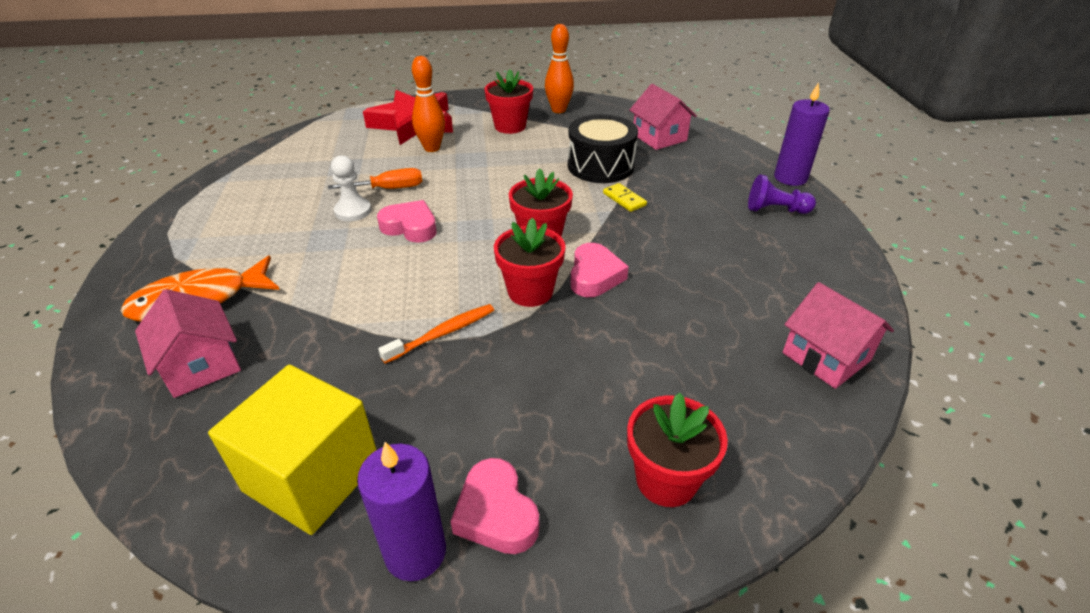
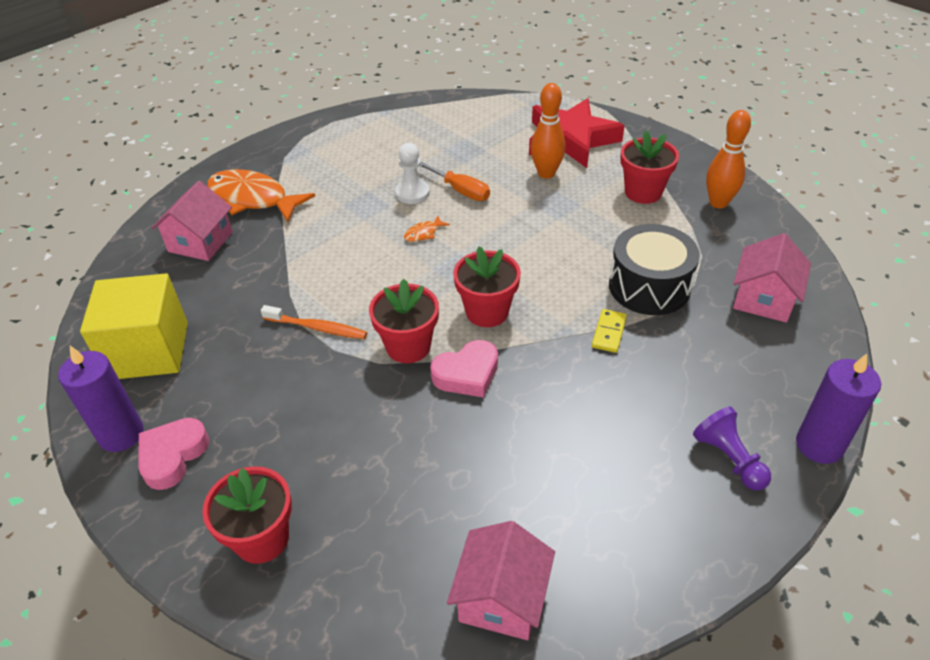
camera: 55 degrees right, 5 degrees up
(410, 227) = (423, 233): pink heart -> orange fish

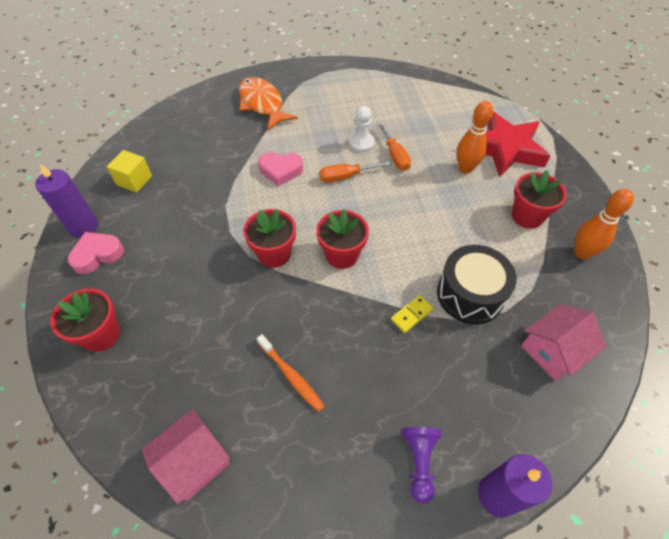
camera: 30 degrees right, 10 degrees up
(148, 350) = (134, 180): yellow cube -> yellow cube, size x0.55
(200, 242) = (212, 121): pink house -> none
(317, 328) = (232, 212): orange toothbrush -> orange toothbrush (291, 376)
(423, 233) = (346, 176): orange fish -> orange screwdriver
(467, 374) = (294, 293): pink heart -> pink heart (281, 171)

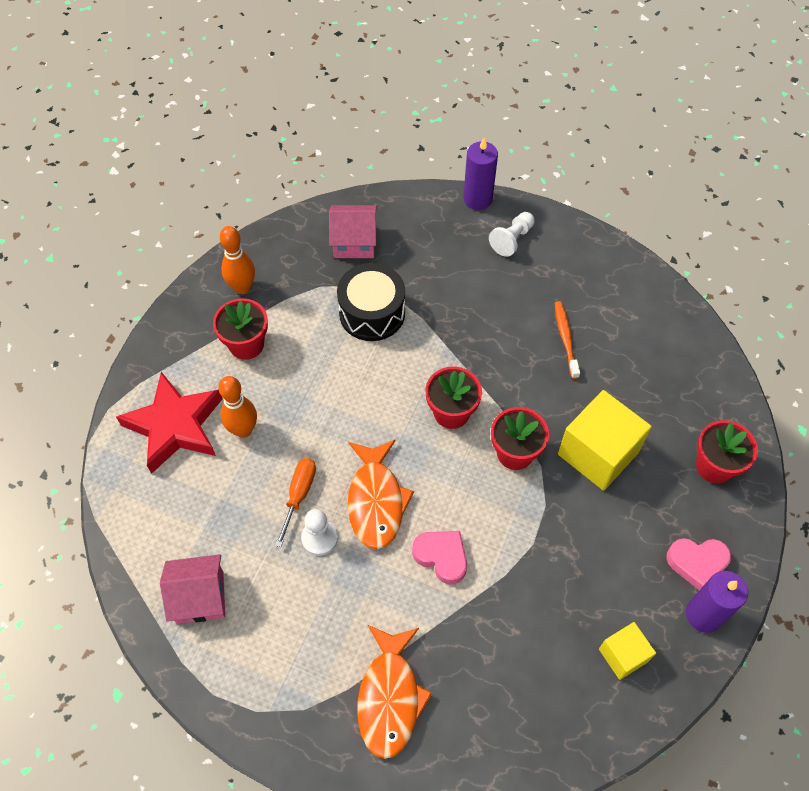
camera: 145 degrees left, 5 degrees up
(194, 461) = (668, 324): pink house -> pink house (200, 597)
(208, 289) = (598, 453): none -> yellow cube
(346, 176) = (376, 501): orange screwdriver -> orange fish
(411, 315) = (435, 326): yellow domino -> none
(419, 462) = (512, 239): purple pawn -> white pawn

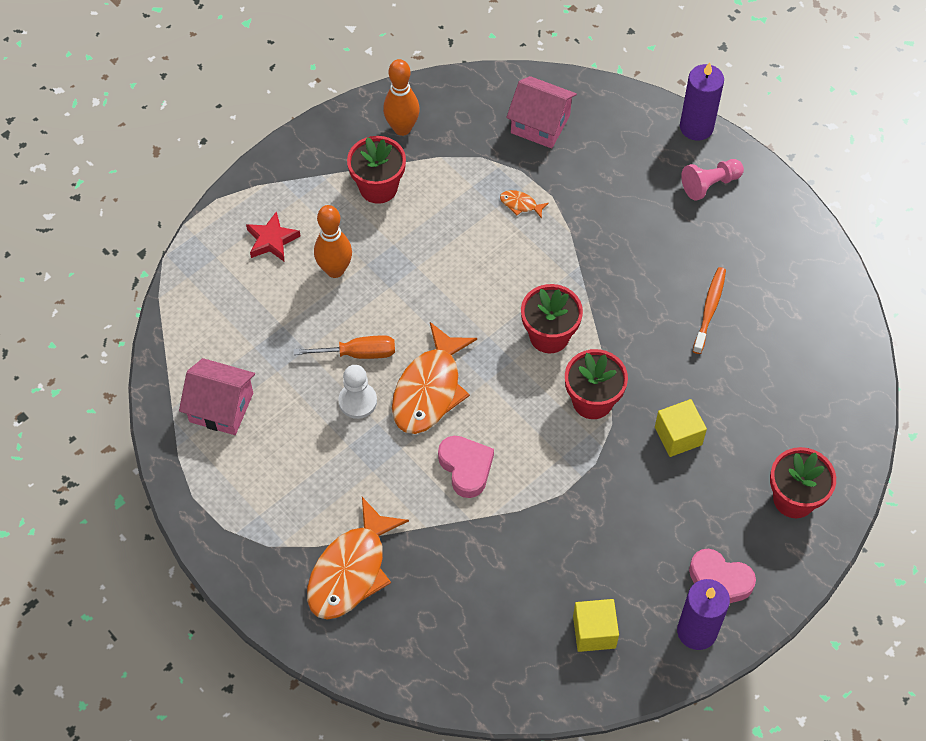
camera: 25 degrees right, 0 degrees up
(175, 426) = (272, 240): red star -> red star, size x0.49
(299, 495) = (358, 353): orange screwdriver -> orange screwdriver turned 45 degrees clockwise
(372, 313) = (520, 204): black drum -> orange fish
(512, 239) = (710, 184): white pawn -> pink pawn
(598, 453) = (678, 436): yellow cube -> yellow cube, size x0.55

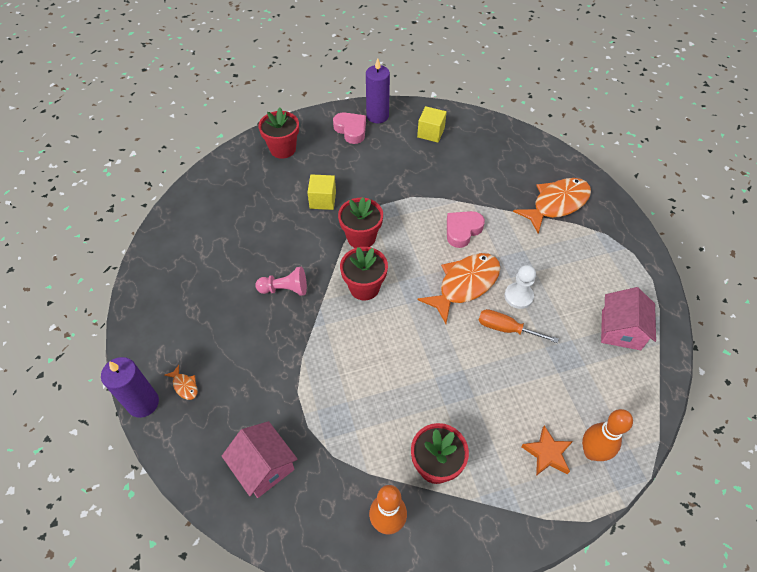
camera: 155 degrees left, 5 degrees down
(221, 407) = (621, 330): pink house -> pink house turned 60 degrees clockwise
(272, 240) = (547, 453): red star -> orange star
(335, 270) = (501, 402): orange bowling pin -> orange bowling pin (592, 452)
(466, 468) = (462, 230): pink heart -> pink heart turned 45 degrees clockwise
(520, 204) = (326, 396): orange fish -> orange fish (184, 386)
(709, 309) = (247, 262): orange toothbrush -> none
(710, 184) = (174, 349): pink pawn -> pink pawn (285, 289)

